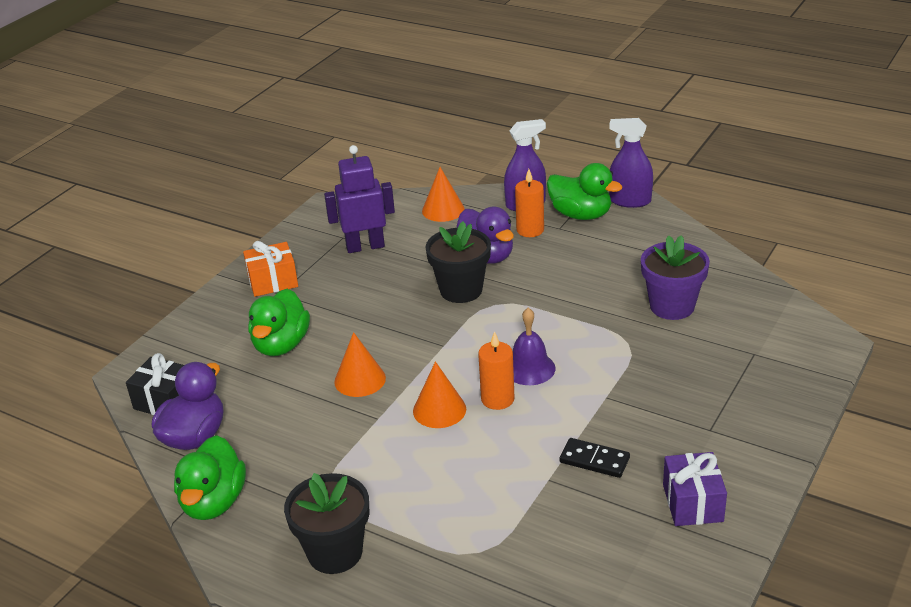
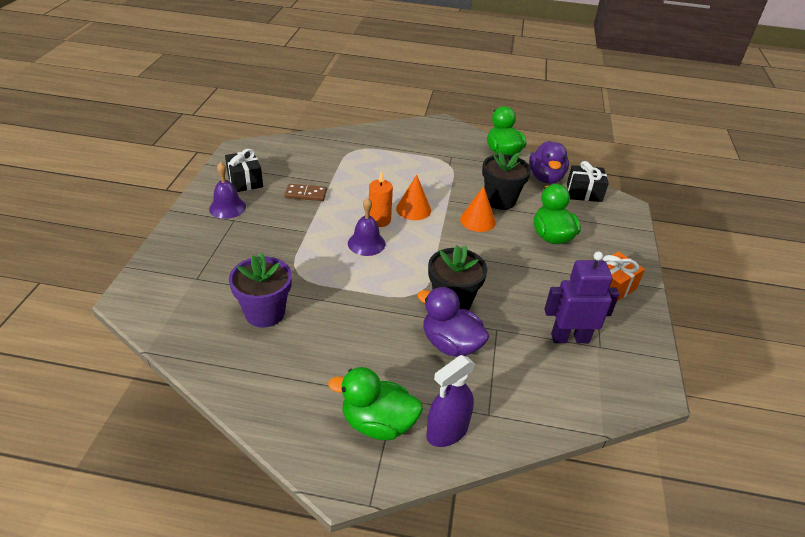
camera: 155 degrees right, 5 degrees up
(335, 552) = (425, 141): black flower pot -> black flower pot (500, 200)
(365, 246) = (569, 338): purple robot -> purple robot turned 150 degrees counterclockwise
(443, 210) = (531, 404): orange cone -> none
(530, 230) = (424, 388): orange candle -> none
(594, 460) = (306, 194): black domino -> brown domino
(630, 201) = (326, 461): purple spray bottle -> none
(692, 503) = (245, 181): purple gift -> black gift
(721, 452) = (227, 207): none -> purple bell

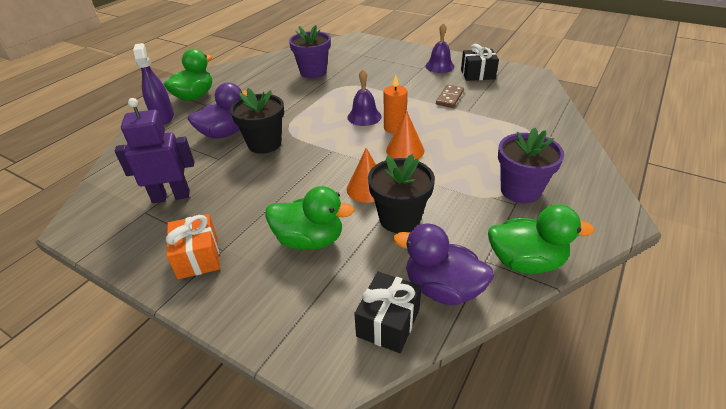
camera: 115 degrees right, 0 degrees up
(435, 154) = (520, 190): none -> purple flower pot
(569, 338) = (171, 196): purple robot -> purple robot turned 120 degrees counterclockwise

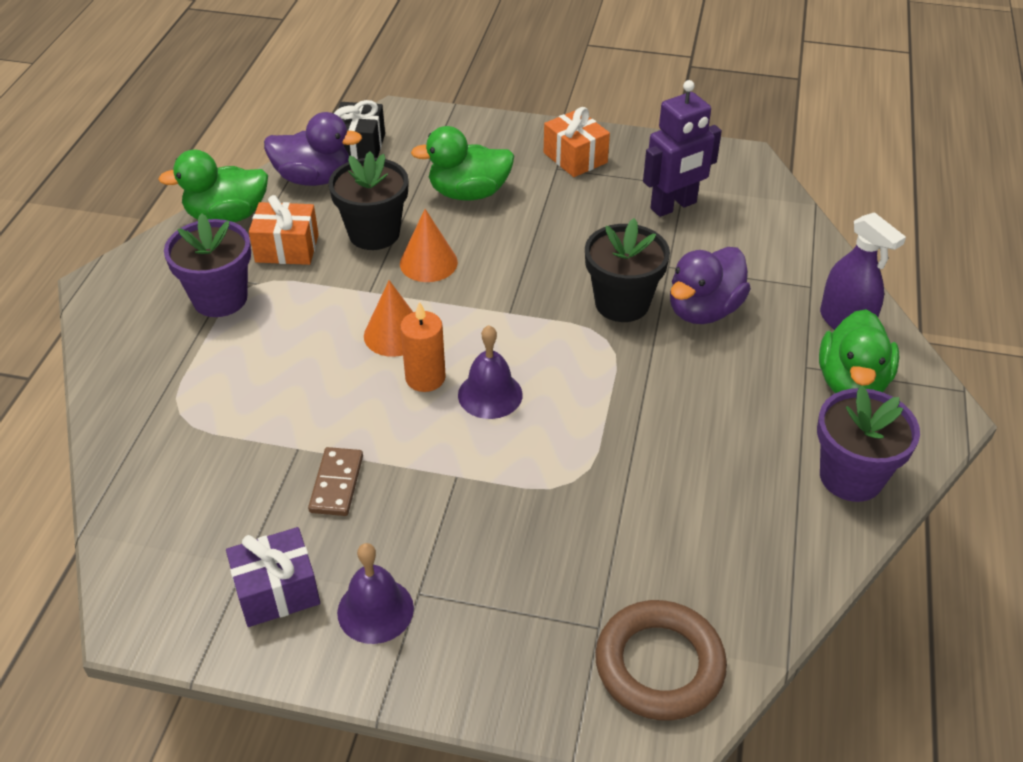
camera: 160 degrees right, 5 degrees up
(313, 72) = (674, 516): purple flower pot -> purple flower pot (851, 477)
(347, 46) = (659, 665): none -> brown ring
(471, 219) = (287, 248): none -> orange gift
(477, 74) = (277, 591): black gift -> purple gift

